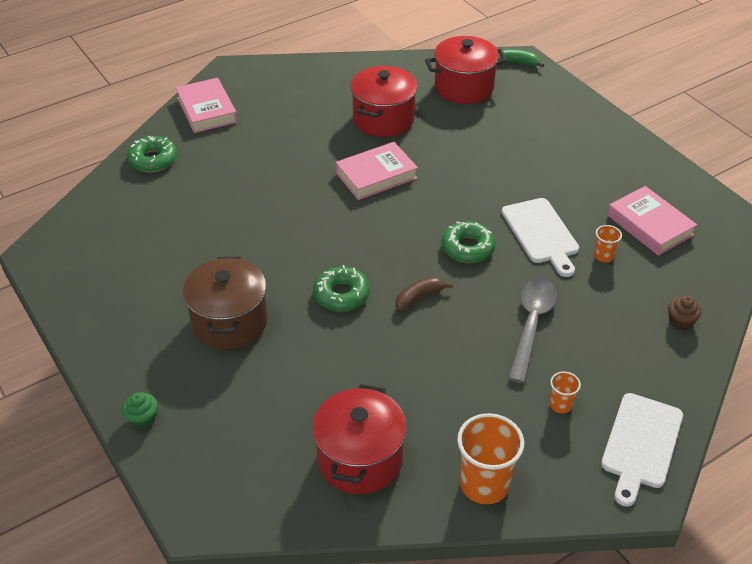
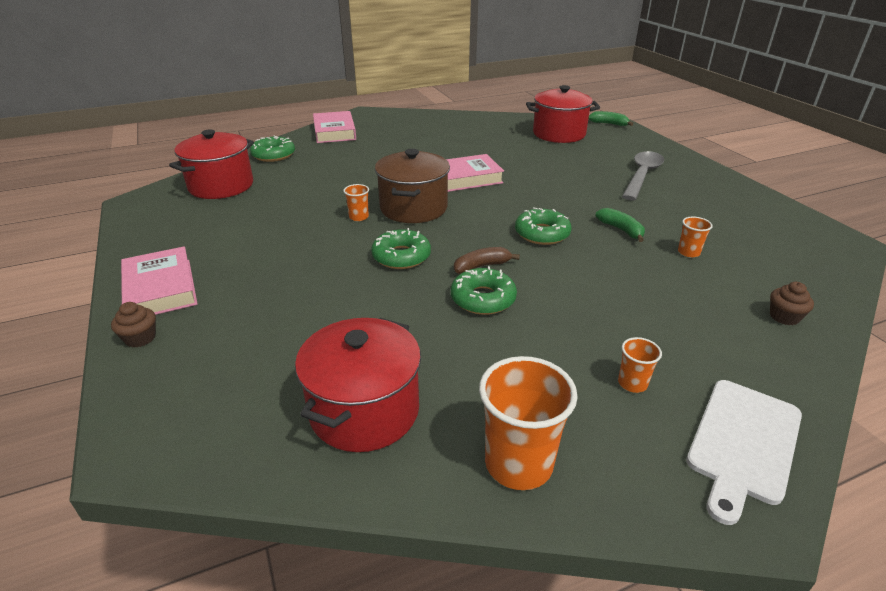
camera: 10 degrees right, 10 degrees down
(143, 419) = (140, 338): green cupcake -> brown cupcake
(229, 322) = (279, 266): brown pot -> brown pot (413, 208)
(283, 247) = (359, 217): none -> orange cup
(383, 119) = (482, 146): red pot -> red pot (221, 186)
(428, 336) = (483, 299): none -> green donut
(531, 324) = (603, 301): grey spoon -> grey spoon (642, 175)
(541, 234) = (621, 230): white cutting board -> green banana
(649, 225) = (739, 233): pink book -> pink book (160, 289)

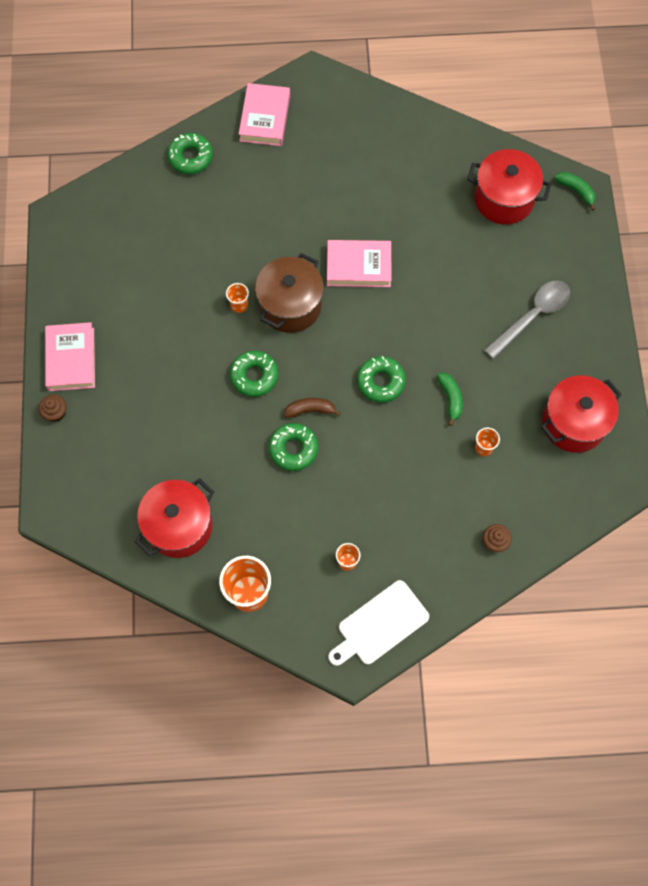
camera: 20 degrees right, 35 degrees up
(221, 186) = (132, 209): red pot -> red pot (573, 423)

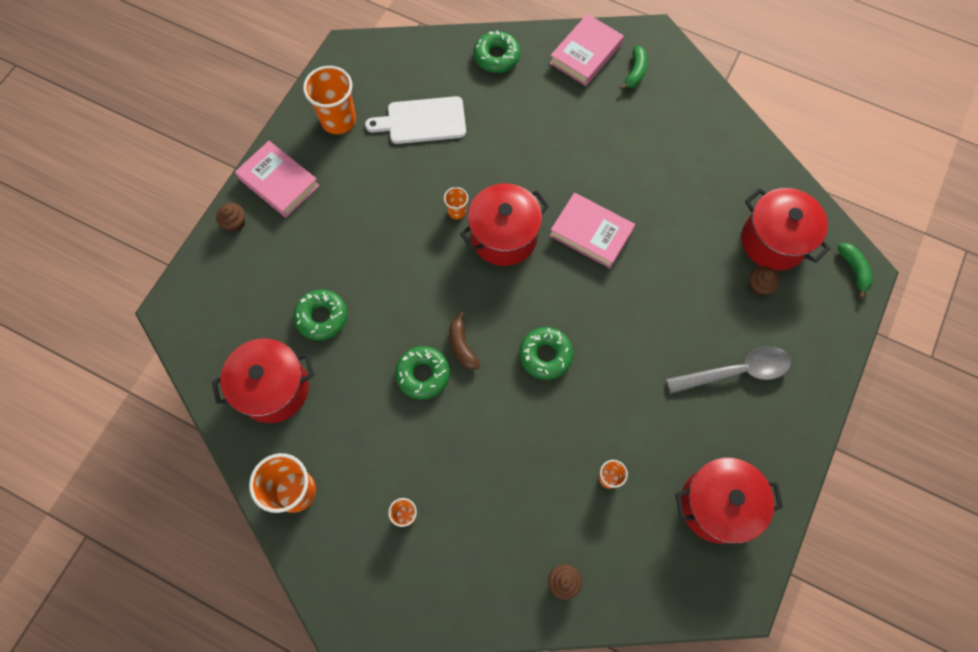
camera: 30 degrees right, 0 degrees up
(71, 359) = (279, 182): pink book -> pink book turned 75 degrees counterclockwise
(88, 280) = (338, 120): none -> orange cup
(254, 376) = (430, 285): green donut -> green donut (322, 317)
(290, 305) = (504, 236): brown pot -> red pot
(310, 410) = (462, 346): brown banana -> brown banana turned 135 degrees counterclockwise
(380, 625) = (398, 599): white cutting board -> white cutting board (422, 121)
(450, 399) = (604, 409): green banana -> green banana (635, 72)
(512, 240) = (759, 286): none -> brown cupcake

